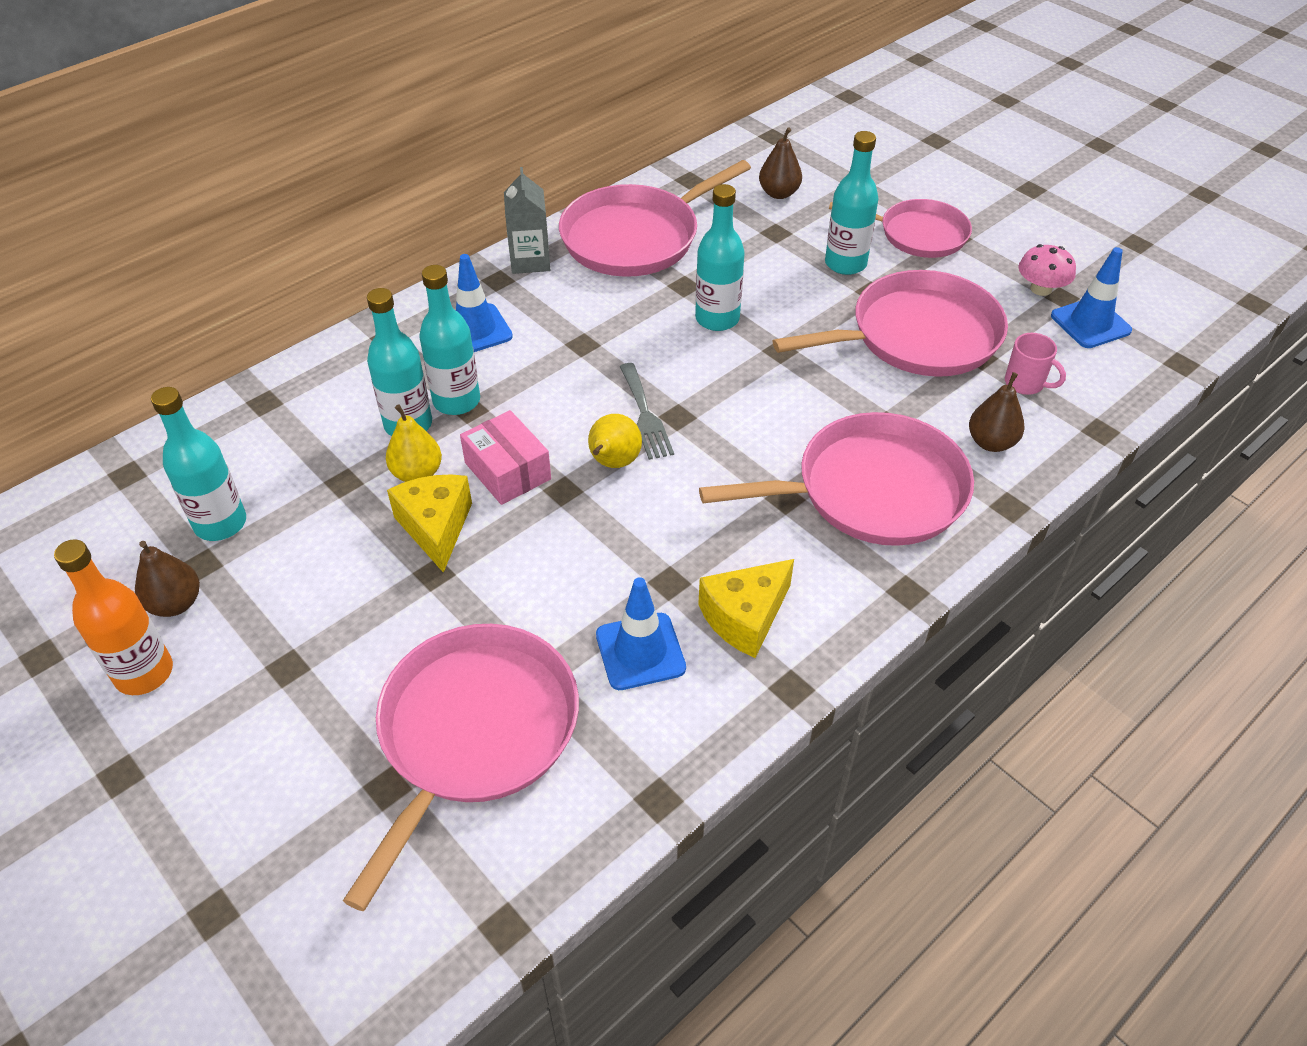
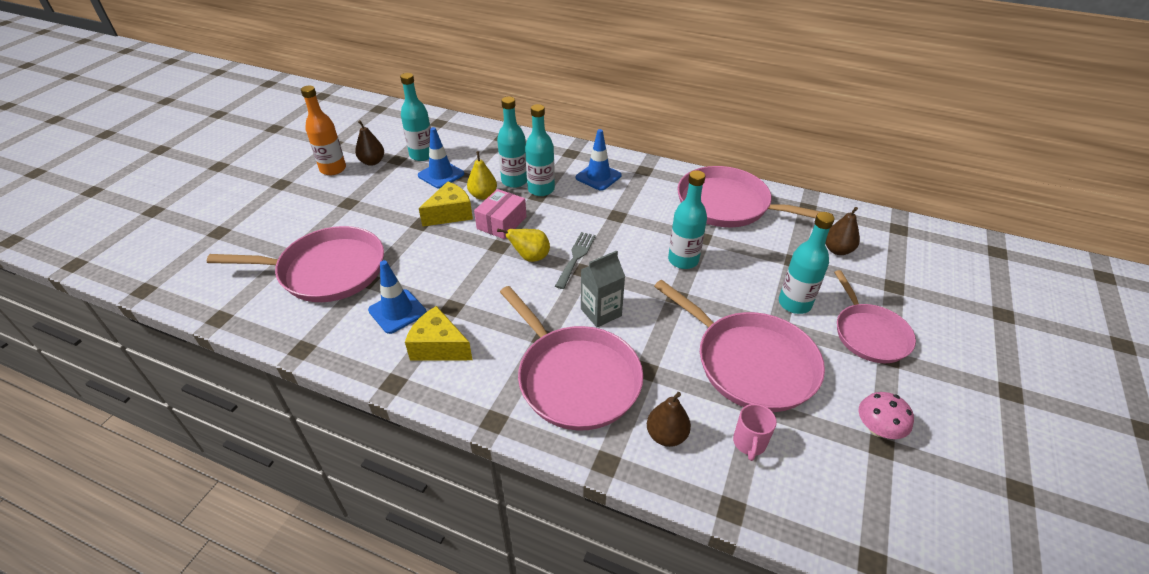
camera: 65 degrees right, 5 degrees down
(530, 261) = (669, 175): grey carton -> grey carton (601, 312)
(645, 415) = (576, 257): grey fork -> grey fork turned 150 degrees clockwise
(1090, 323) = (865, 475): blue traffic cone -> blue traffic cone (441, 175)

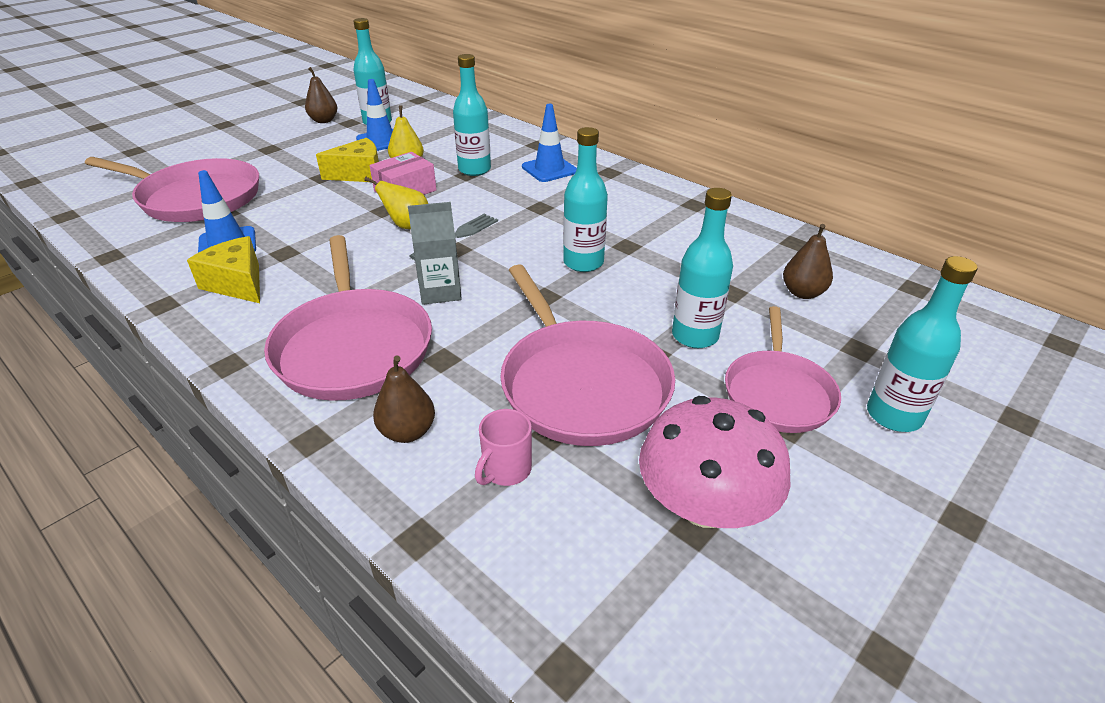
camera: 20 degrees right, 5 degrees down
(333, 169) = (281, 120): orange bottle -> none
(514, 181) = (452, 158): turquoise bottle -> turquoise bottle (893, 415)
(728, 205) = (687, 221): pink pan -> none
(878, 428) = (704, 505): pink mushroom -> pink mushroom, size x1.81

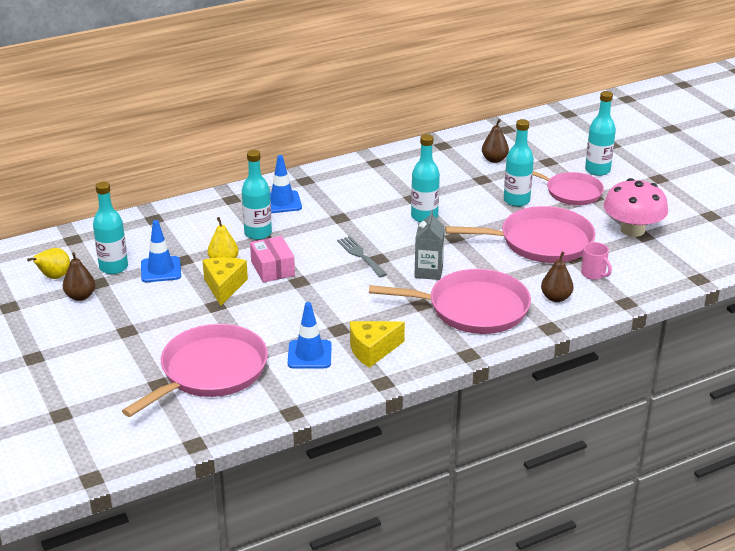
camera: 70 degrees left, 5 degrees down
(407, 226) = (332, 274): yellow pear -> yellow pear (54, 277)

